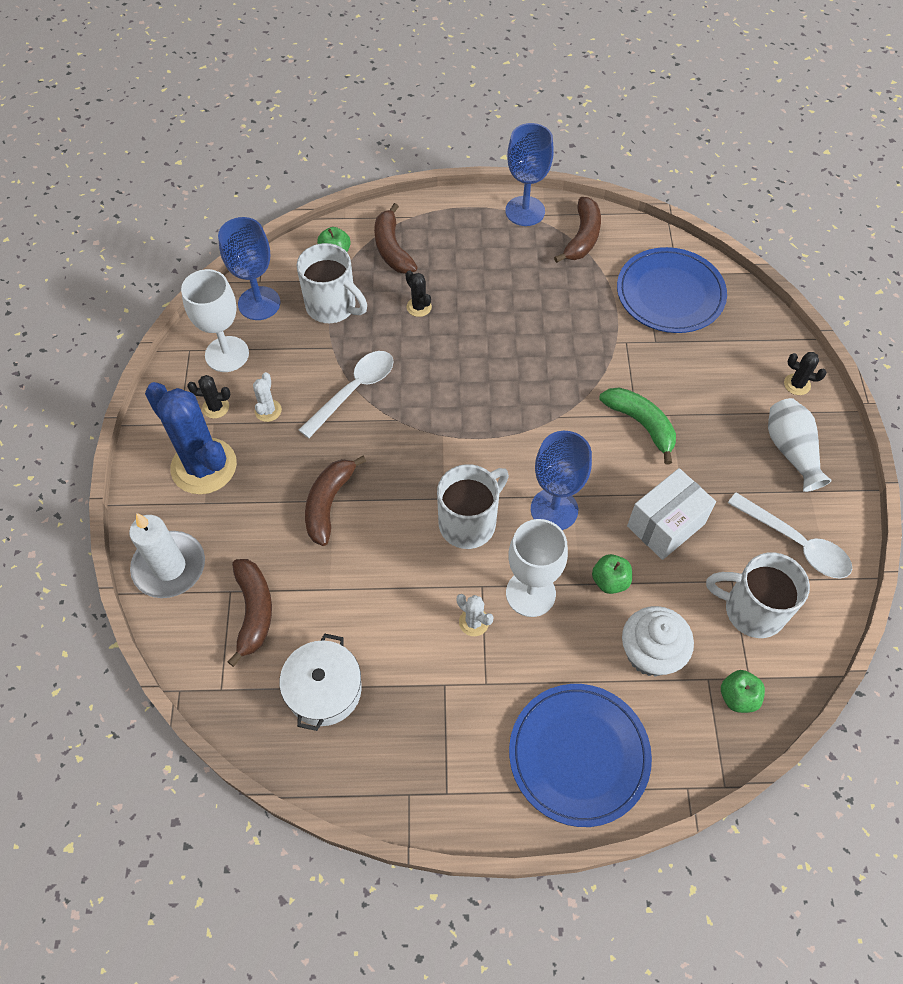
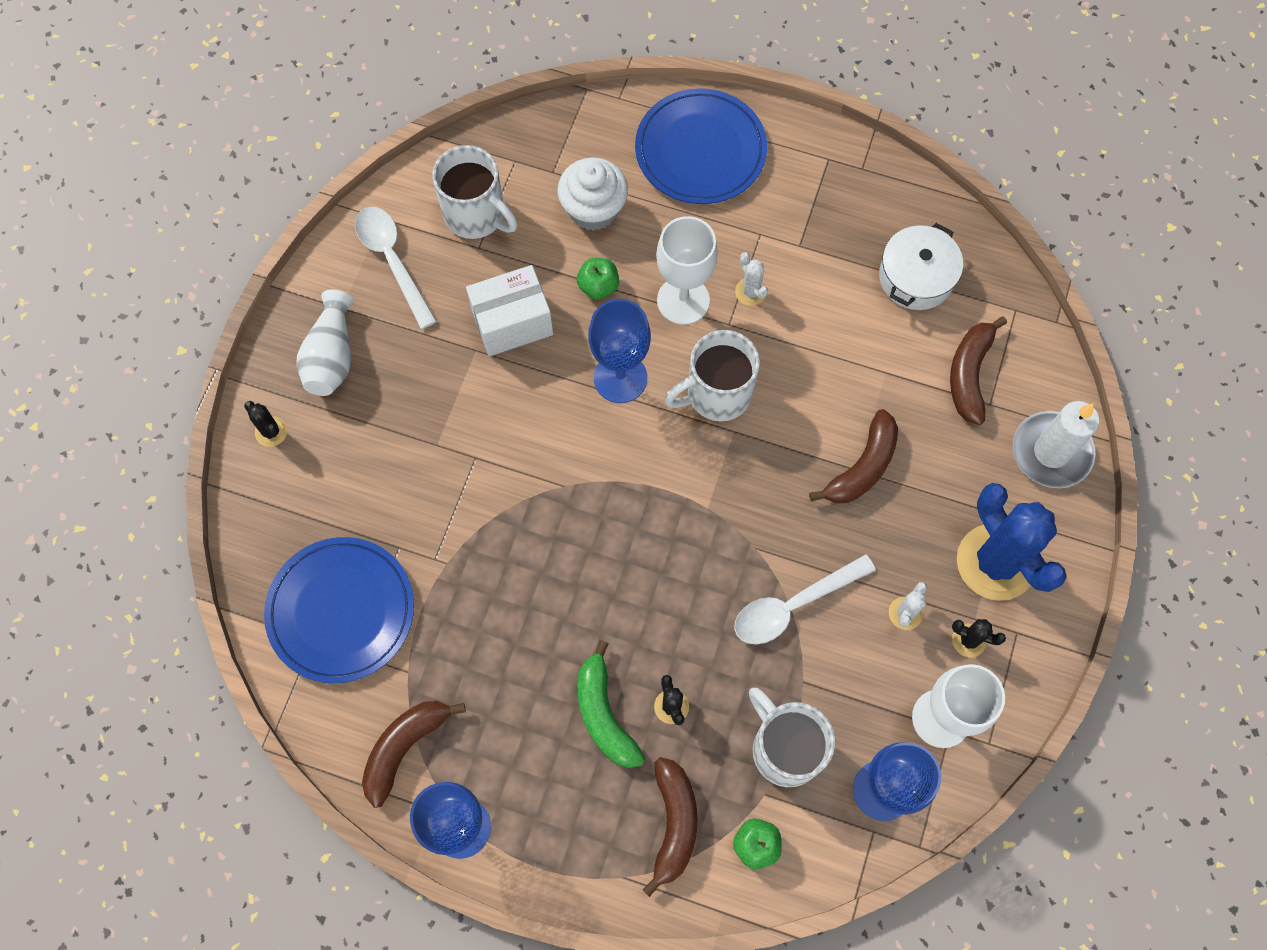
camera: 160 degrees left, 10 degrees up
(641, 424) = (476, 444): green banana -> green banana (604, 714)
(738, 697) = (535, 149): green apple -> none

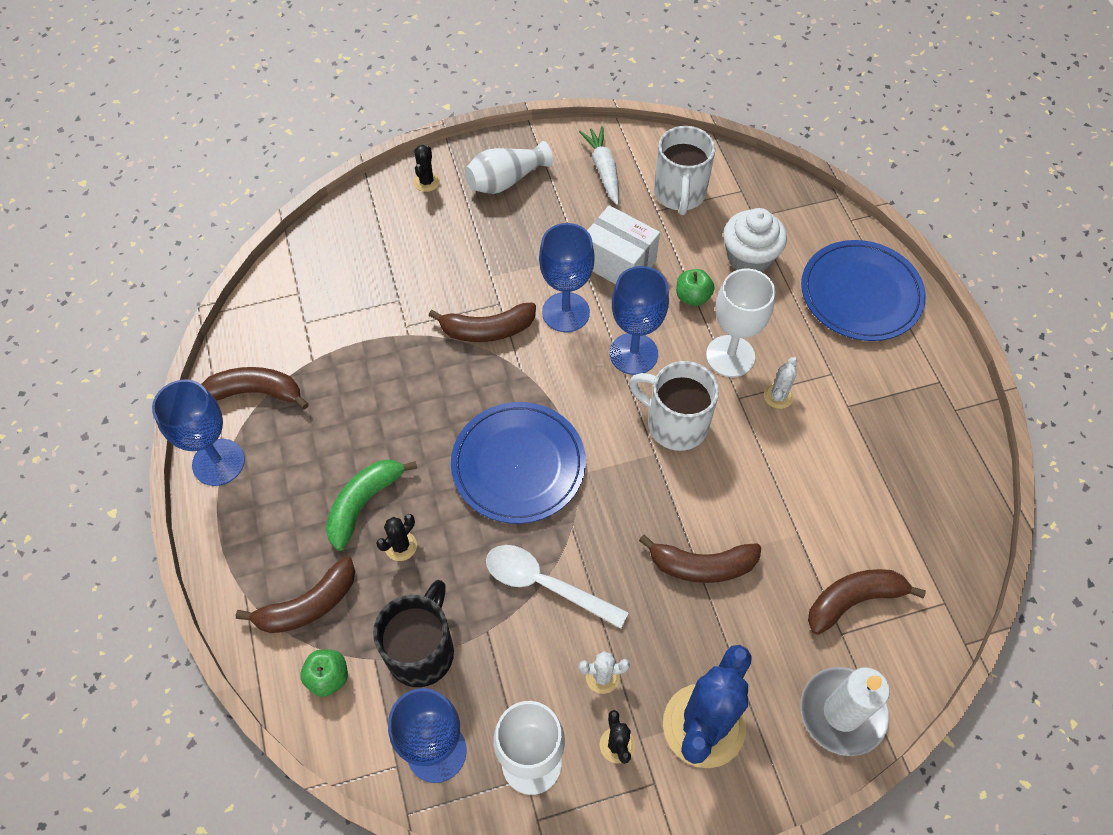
camera: 55 degrees right, 10 degrees down
(341, 611) = (329, 296): blue plate -> blue plate (518, 465)
(392, 260) = (603, 170): white spoon -> white carrot
(497, 487) = (488, 330): none -> brown banana
(531, 405) = (566, 312): none -> blue goblet
(784, 748) = (422, 650): white mug -> black mug
(916, 277) = (900, 506): white pot -> none

